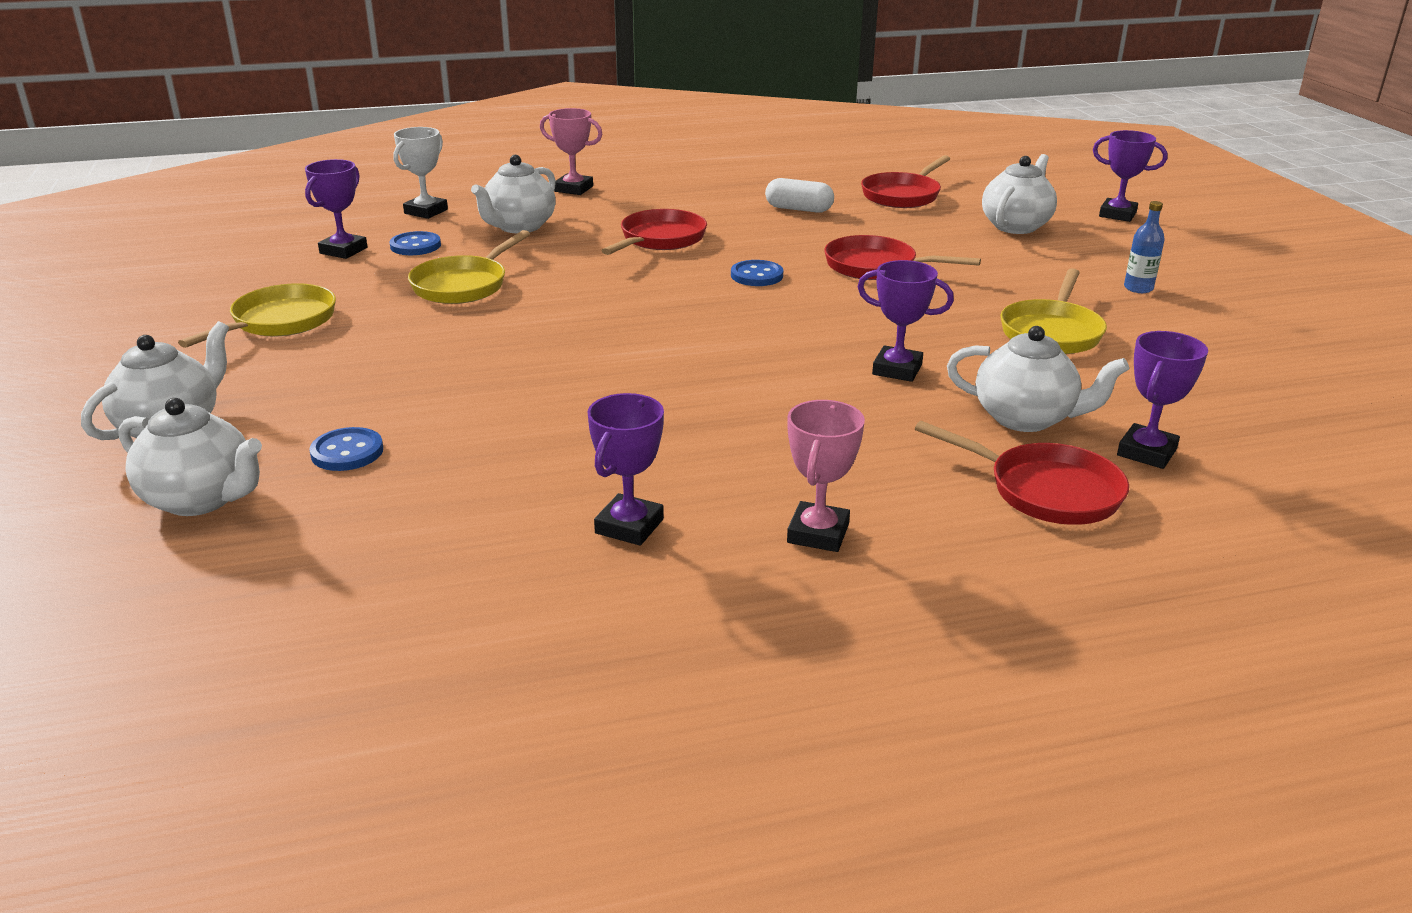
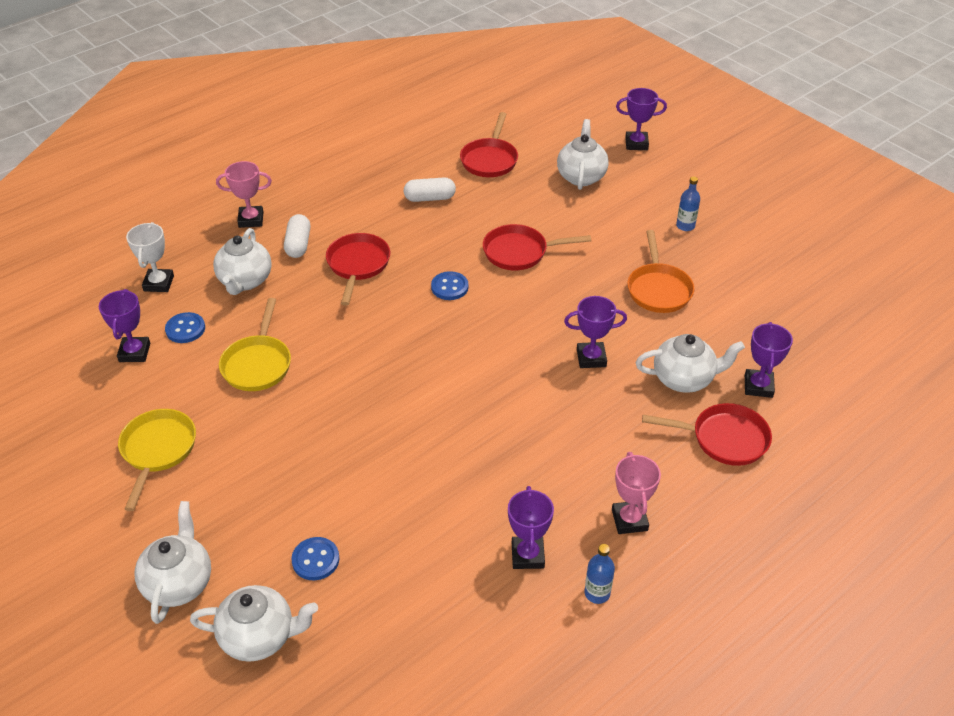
camera: 25 degrees left, 15 degrees up
(607, 213) = (298, 244): none -> white capsule
(696, 595) = (597, 593): none -> blue bottle
(1052, 332) = (658, 289): yellow pan -> orange pan

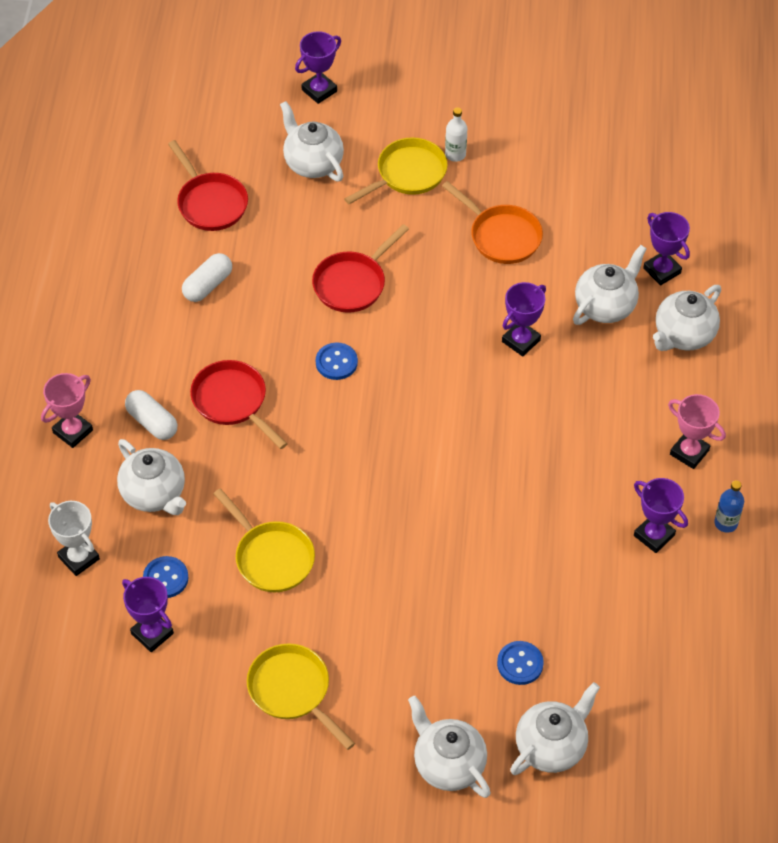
camera: 45 degrees left, 10 degrees up
(636, 217) = (407, 174): none -> yellow pan
(685, 226) = (455, 154): blue bottle -> white bottle
(724, 439) = (683, 335): red pan -> white teapot

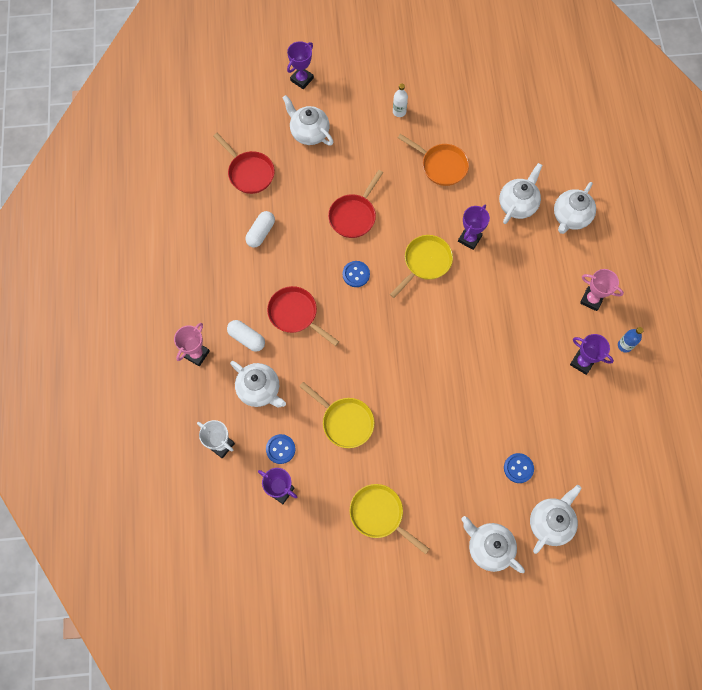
camera: 10 degrees left, 15 degrees up
(407, 174) = (371, 131): yellow pan -> yellow pan (425, 263)
(662, 271) = (547, 173): purple trophy -> none

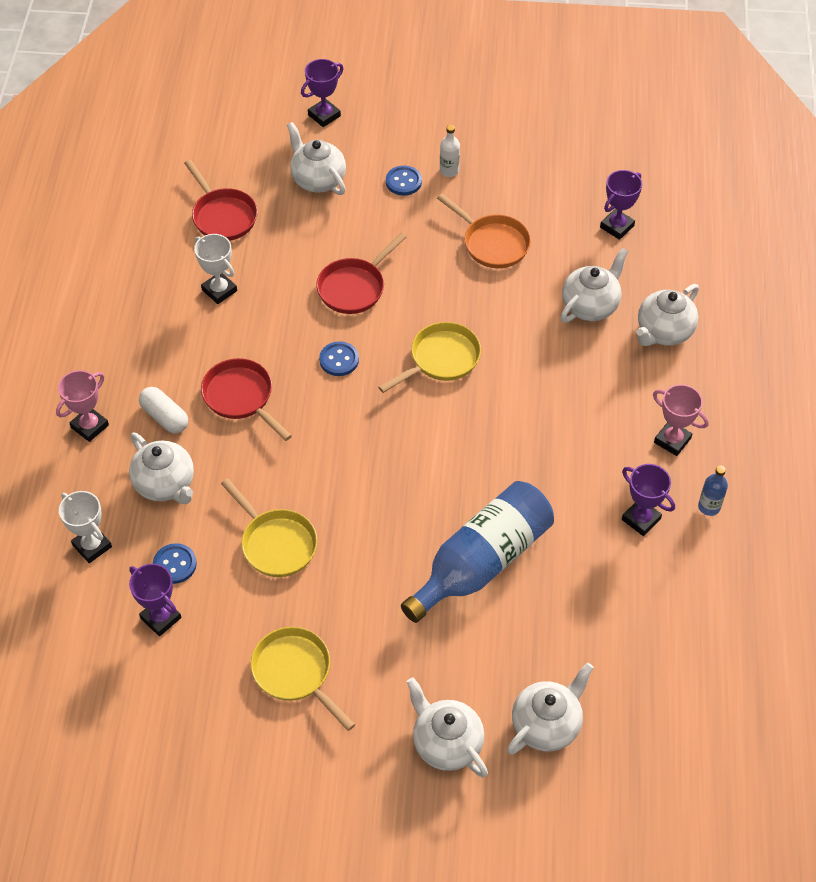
camera: 10 degrees right, 15 degrees down
(261, 233) = (219, 290): white capsule -> white trophy
(469, 239) = (511, 338): purple trophy -> purple trophy (617, 226)
(484, 412) = (482, 562): none -> blue bottle
(518, 468) = (515, 644): blue button -> blue button (403, 182)

